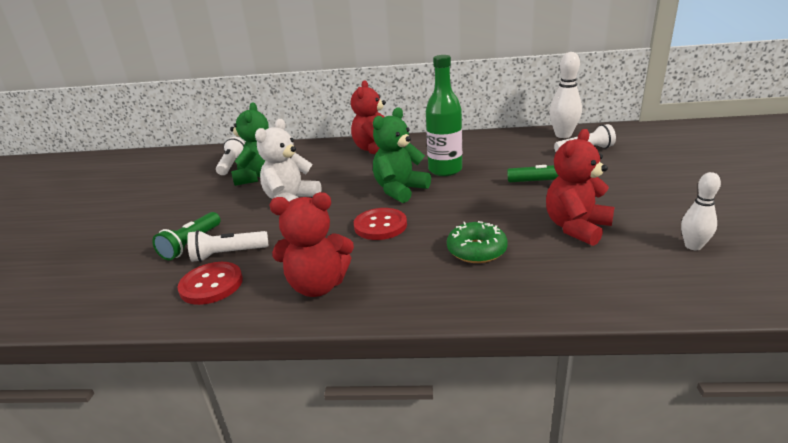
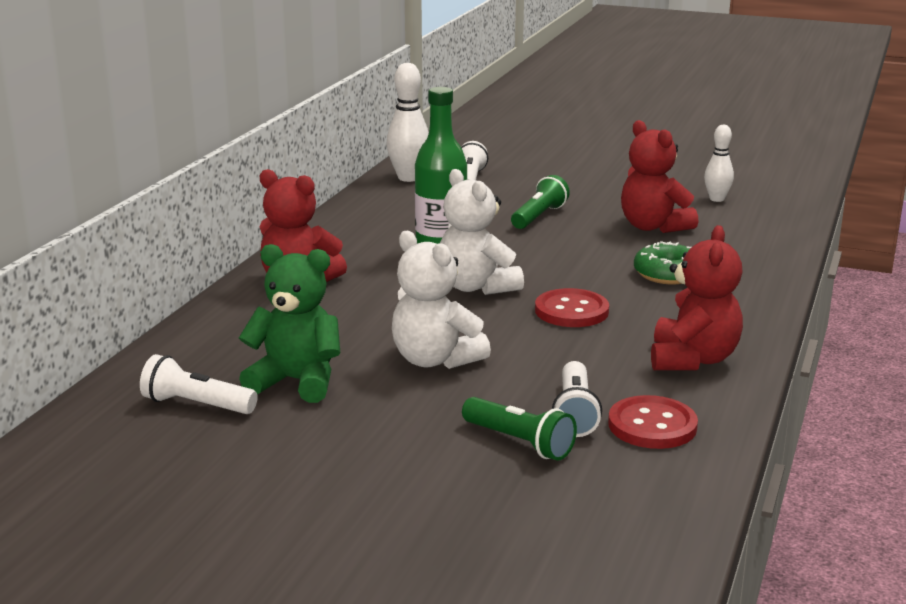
camera: 75 degrees left, 5 degrees down
(400, 190) = (477, 287): green teddy bear -> white teddy bear

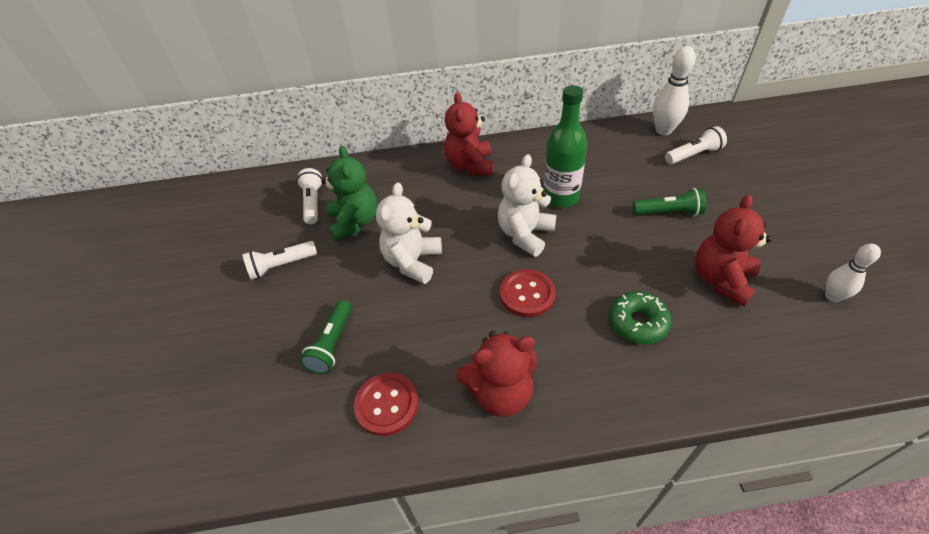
camera: 65 degrees right, 25 degrees up
(574, 413) = (382, 355): white flashlight -> white flashlight (281, 265)

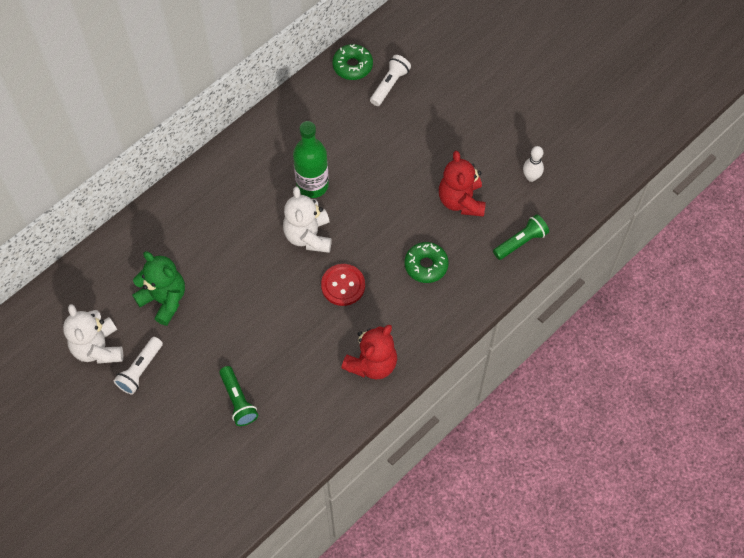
camera: 40 degrees left, 15 degrees up
(313, 203) = (109, 302): white flashlight -> none
(387, 404) = (308, 414): red button -> none
(412, 262) = (241, 307): white teddy bear -> white teddy bear (98, 348)
(470, 165) = (215, 190): red teddy bear -> none
(663, 130) = (352, 66): white bowling pin -> green donut
(668, 213) = (400, 158): green flashlight -> green flashlight (521, 242)

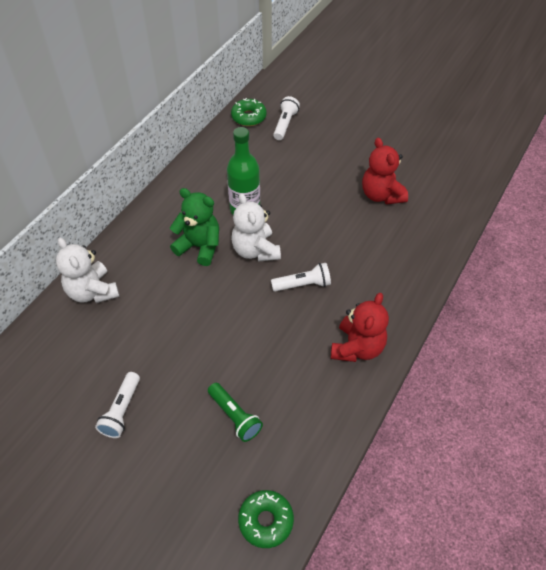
camera: 15 degrees left, 10 degrees down
(98, 348) = (70, 399): white teddy bear -> white teddy bear (92, 291)
(164, 300) = (130, 336): green teddy bear -> green teddy bear (199, 246)
(343, 285) = (303, 285): red button -> white flashlight
(426, 265) = (372, 251): green donut -> green donut (266, 521)
(521, 242) = (447, 215): green flashlight -> none
(531, 177) = (432, 166): white bowling pin -> none

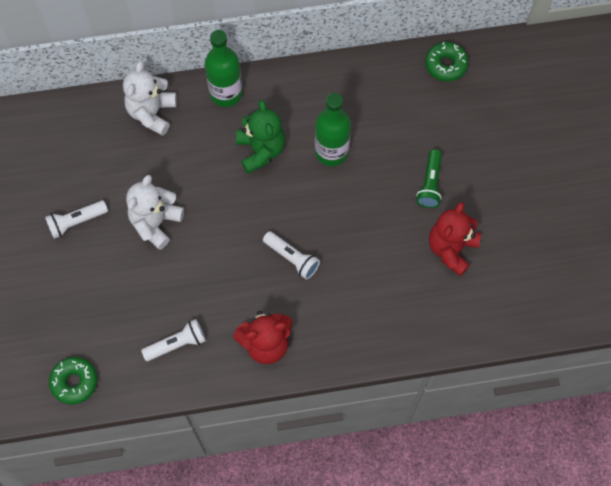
camera: 50 degrees right, 15 degrees up
(132, 237) = (226, 93): none -> green bottle
(234, 416) = (133, 300): green flashlight -> green flashlight (430, 184)
(255, 250) = (295, 195): white teddy bear -> white teddy bear (156, 223)
(285, 124) = (466, 102): white flashlight -> white flashlight (177, 344)

